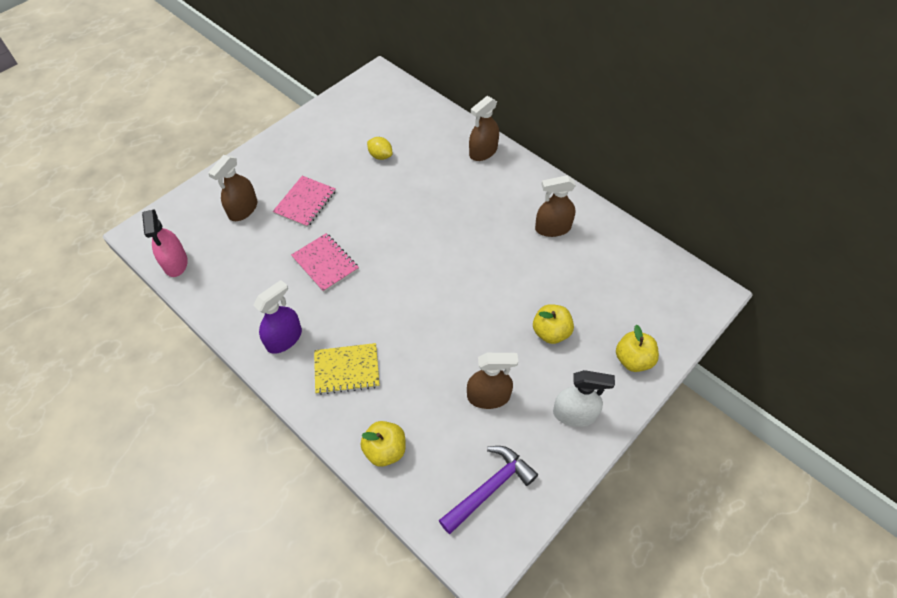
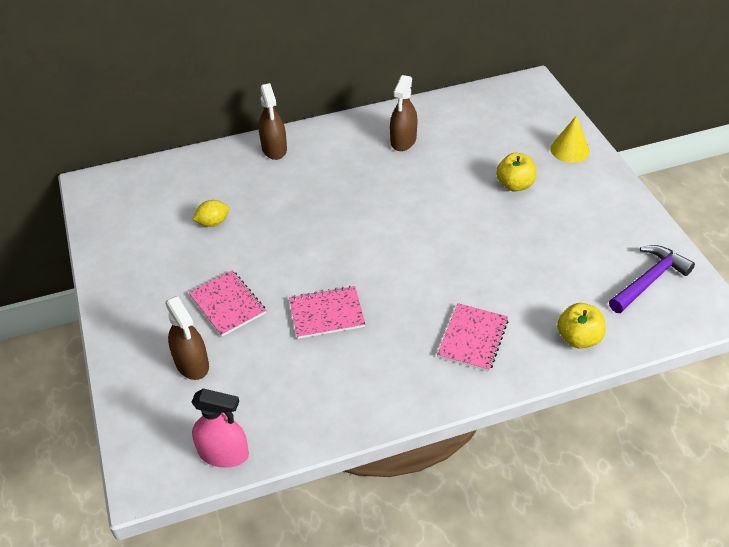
camera: 60 degrees left, 10 degrees down
(284, 339) = (403, 378): purple spray bottle -> none
(346, 369) = (472, 338): yellow notebook -> pink notebook
(488, 396) = (558, 248): brown spray bottle -> none
(489, 488) = (649, 280): purple hammer -> purple hammer turned 60 degrees clockwise
(574, 414) = (603, 202): white spray bottle -> none
(633, 360) = (569, 150): yellow apple -> yellow cone

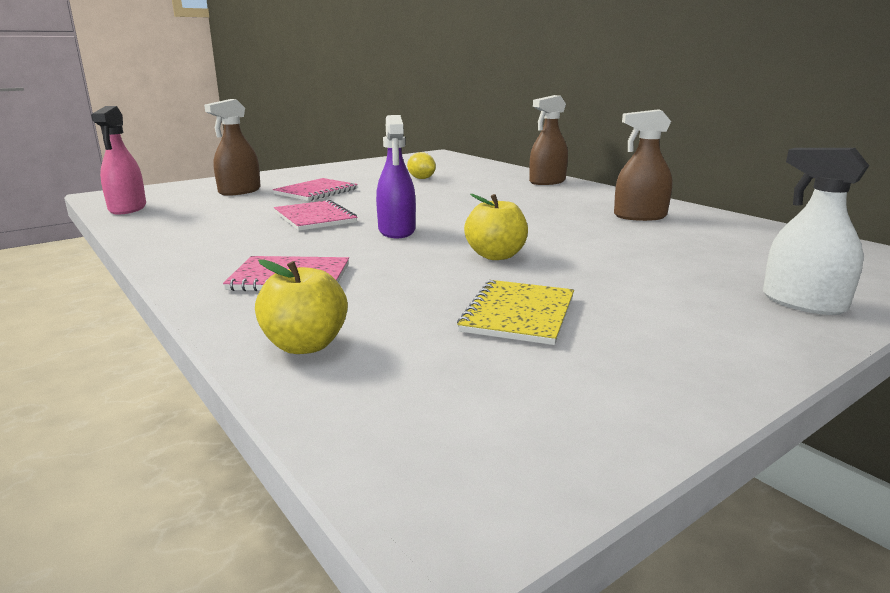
camera: 70 degrees right, 25 degrees down
(387, 270) = (397, 231): none -> purple spray bottle
(514, 185) = (642, 274): yellow apple -> yellow apple (496, 256)
(559, 250) = (519, 314): none -> yellow notebook
(569, 150) = (803, 303): yellow cone -> white spray bottle
(649, 280) = (506, 406): purple hammer -> none

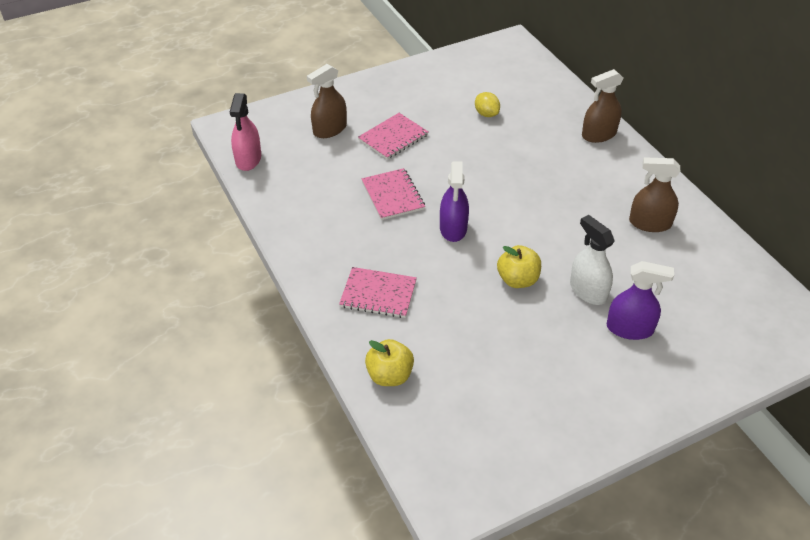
camera: 10 degrees right, 25 degrees up
(519, 314) = (513, 360): yellow notebook -> none
(676, 278) = (629, 328): none -> purple spray bottle
(803, 303) = (694, 371): white spray bottle -> white spray bottle (588, 291)

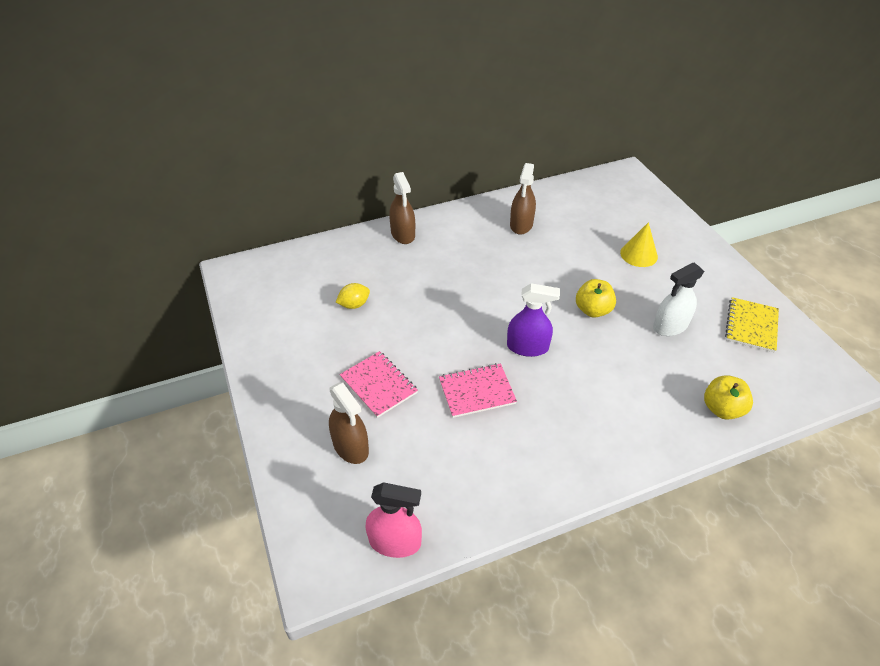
camera: 85 degrees left, 0 degrees up
(378, 294) = (621, 412): pink notebook -> none
(524, 427) = (751, 326): none -> yellow notebook
(588, 291) = (601, 270): white spray bottle -> white spray bottle (670, 326)
(629, 328) = (639, 254): purple spray bottle -> yellow cone

